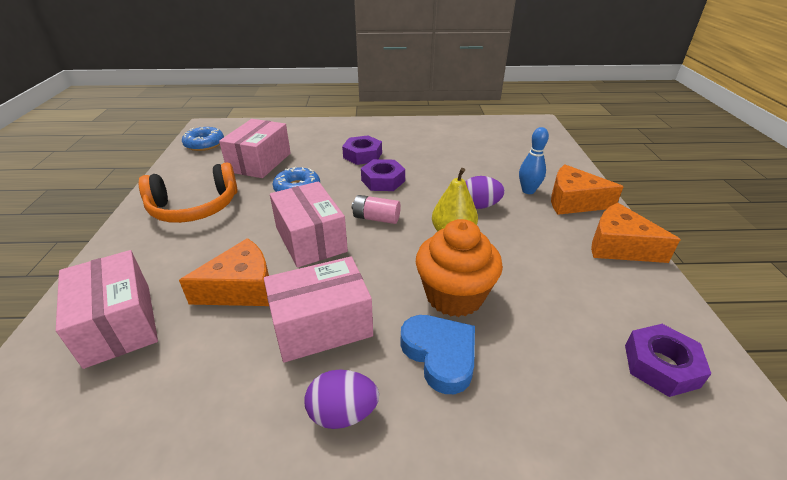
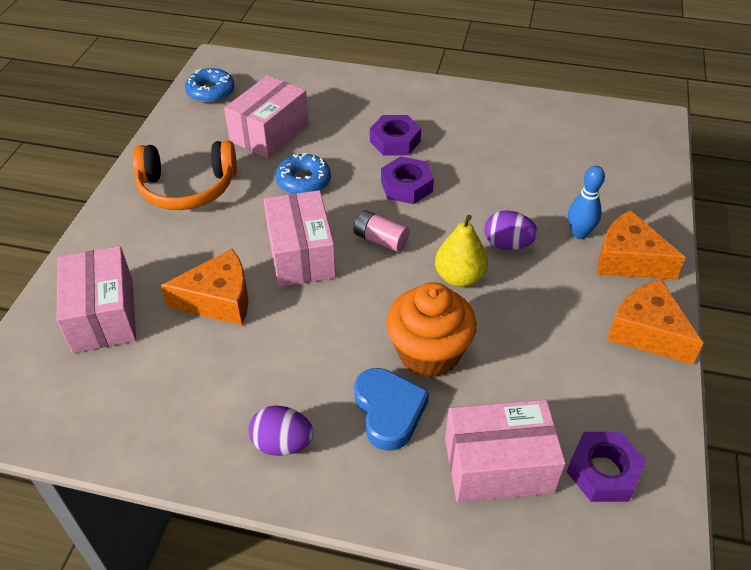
camera: 15 degrees right, 10 degrees up
(321, 325) = (286, 356): pink box -> pink box (498, 465)

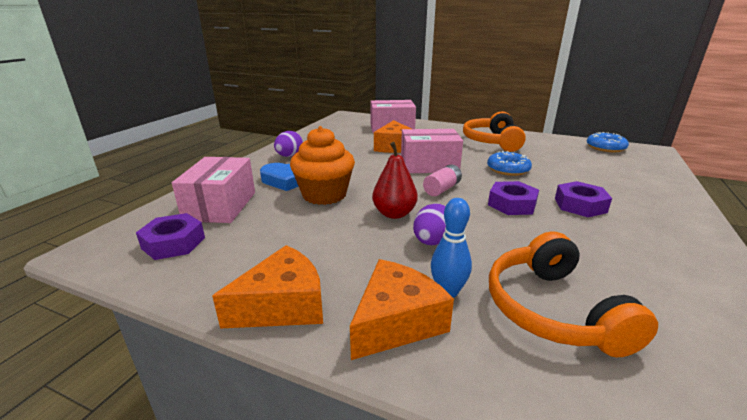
camera: 100 degrees right, 20 degrees down
(269, 132) = (564, 162): pink box -> none
(459, 277) = (394, 214): yellow pear -> red pear
(573, 181) = (553, 310): none -> orange headphones

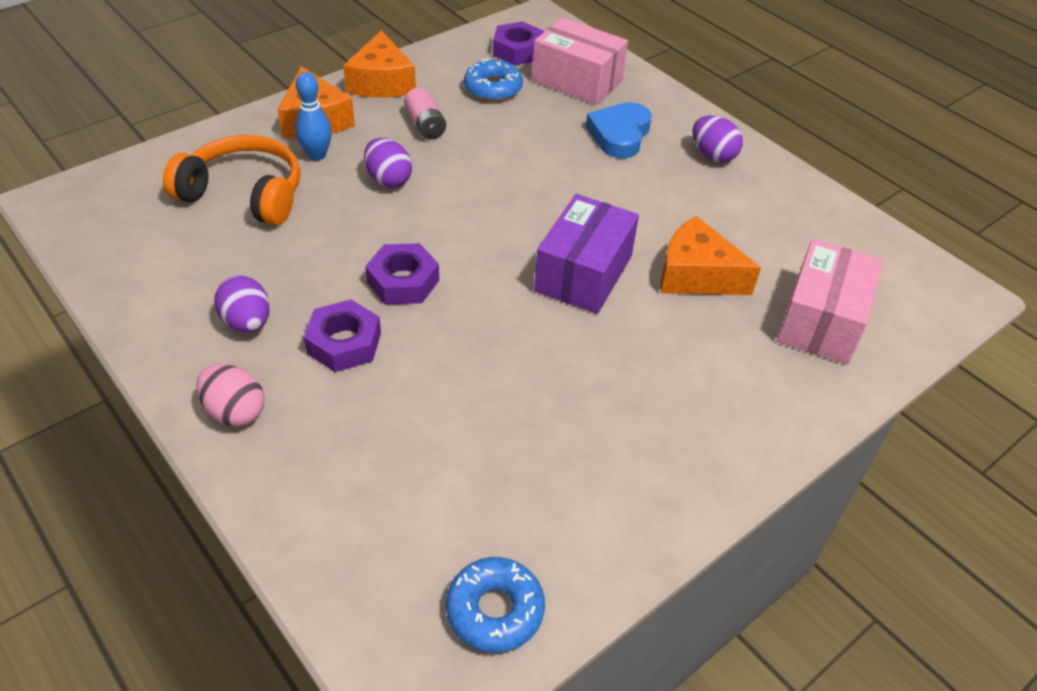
camera: 115 degrees right, 20 degrees up
(324, 195) = (553, 148): orange cupcake -> none
(394, 214) = (464, 180): red pear -> none
(429, 165) = (583, 273): pink box -> purple box
(442, 189) = (494, 245): pink battery -> pink battery (425, 125)
(492, 142) = (650, 428): orange headphones -> none
(508, 169) = (504, 353): blue donut -> blue donut (493, 88)
(634, 240) = (247, 322): none -> purple egg
(675, 217) = (235, 411): none -> pink egg

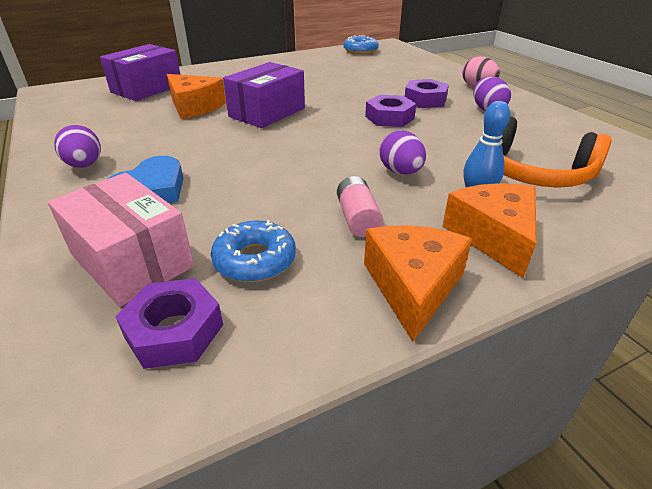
camera: 165 degrees left, 10 degrees down
(821, 321) = (147, 88): pink box -> purple box

